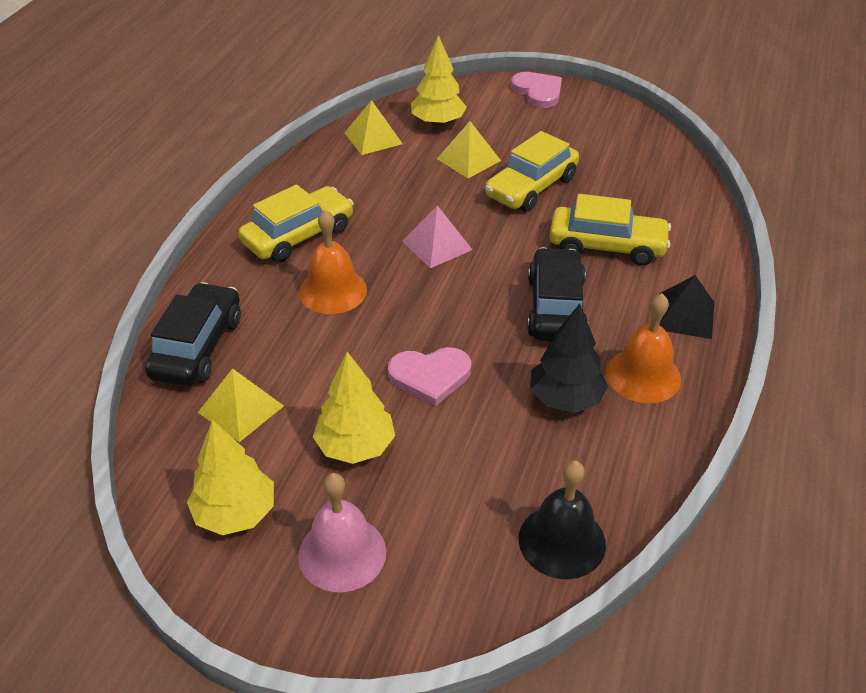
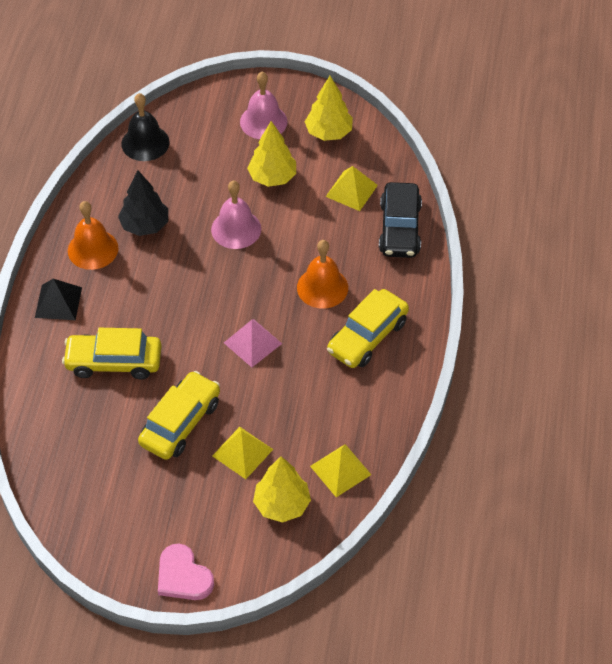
camera: 170 degrees right, 10 degrees up
(430, 376) = (236, 229): pink heart -> pink bell
(555, 308) = (154, 295): black car -> none

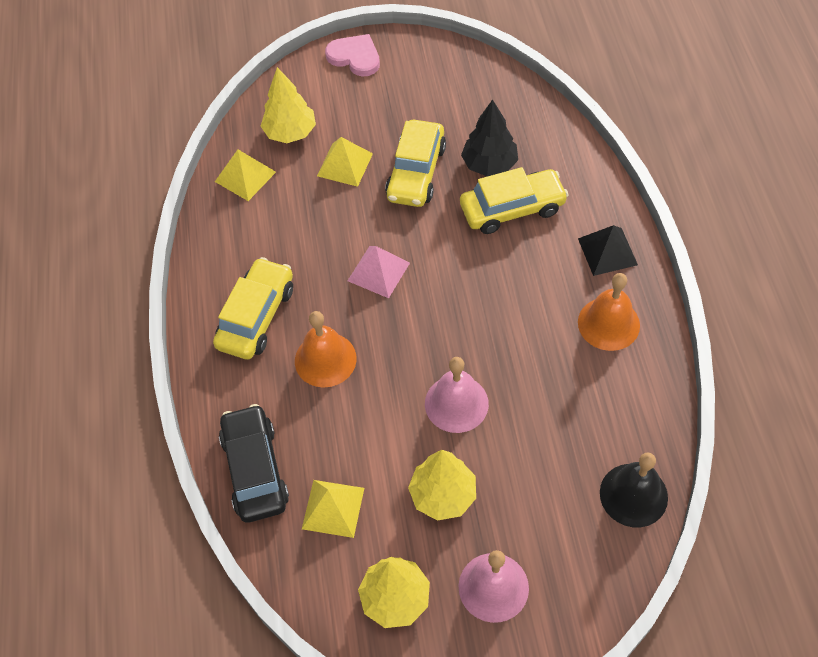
camera: 165 degrees right, 5 degrees up
(145, 225) = (566, 373): black tree -> black tree (489, 164)

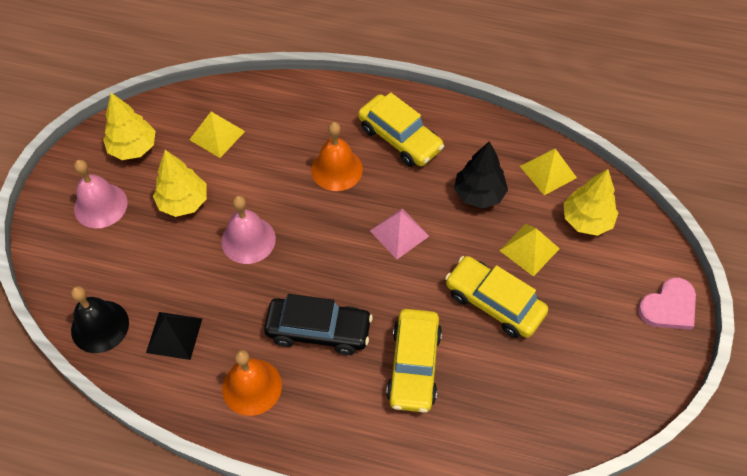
camera: 110 degrees right, 0 degrees up
(255, 470) = (273, 101): black car -> black car (318, 330)
(489, 164) = (475, 369): black tree -> black tree (479, 194)
(607, 251) = (325, 426): black pyramid -> black pyramid (174, 335)

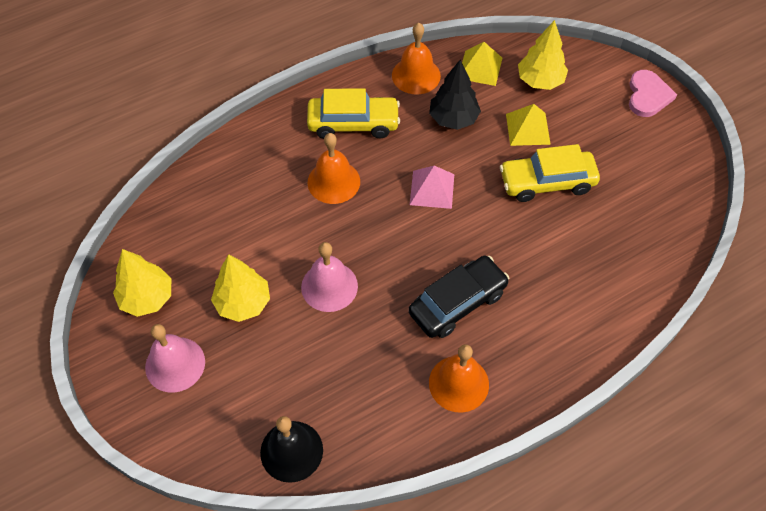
camera: 45 degrees left, 0 degrees up
(174, 335) = (358, 402): black pyramid -> none
(217, 135) = (208, 232): yellow pyramid -> none
(414, 366) = (547, 268): yellow car -> none
(489, 139) = (416, 75): none -> orange bell

